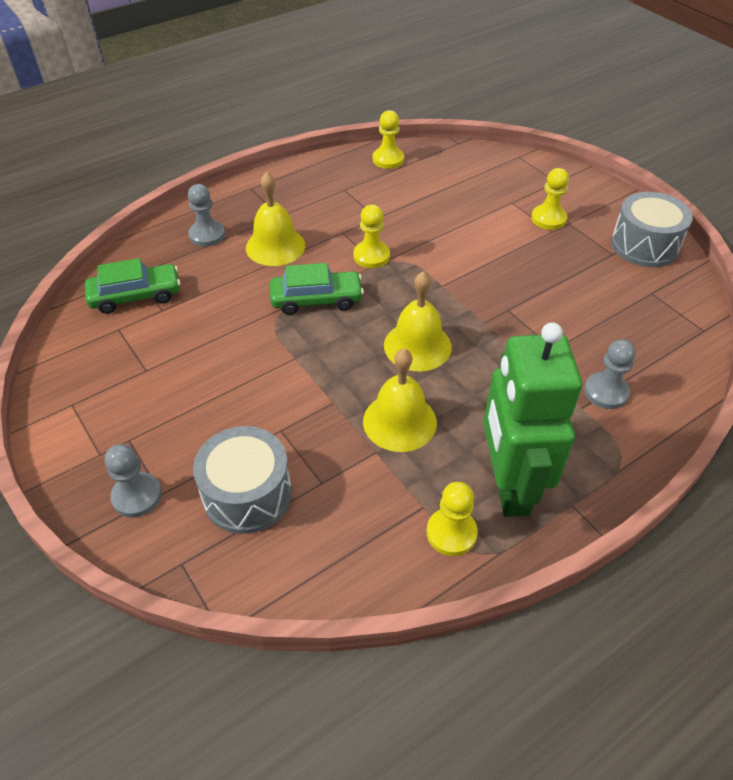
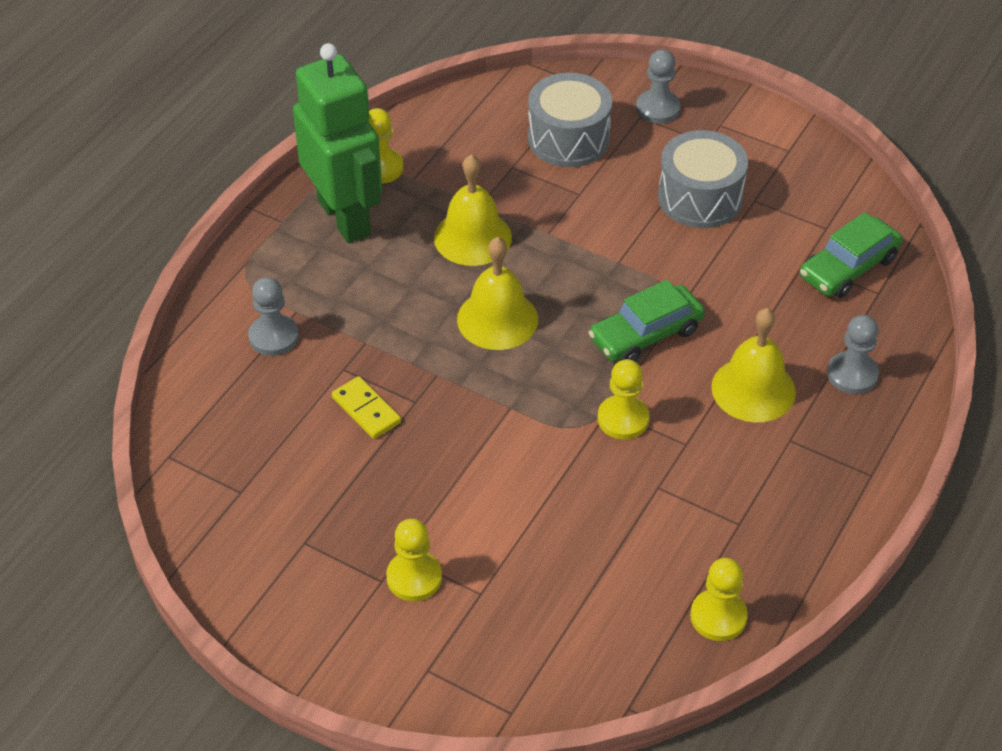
camera: 155 degrees right, 0 degrees up
(546, 315) = (366, 410): none -> yellow domino
(644, 245) = (262, 575): grey drum -> grey drum (700, 198)

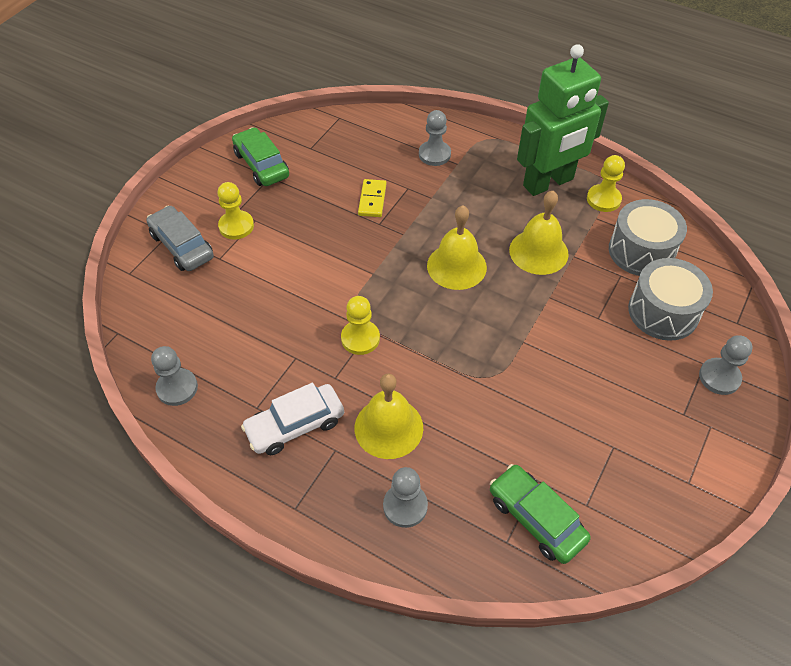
camera: 90 degrees right, 5 degrees up
(366, 410) = (372, 200): yellow domino -> yellow domino turned 45 degrees counterclockwise
(454, 646) = (182, 246): none -> grey car
(645, 334) = (445, 356): green car -> green car (261, 165)
(700, 198) = (608, 403): grey drum -> grey drum (641, 251)
(718, 616) = (177, 388): yellow pawn -> grey pawn
(761, 481) = (295, 425): none -> white car

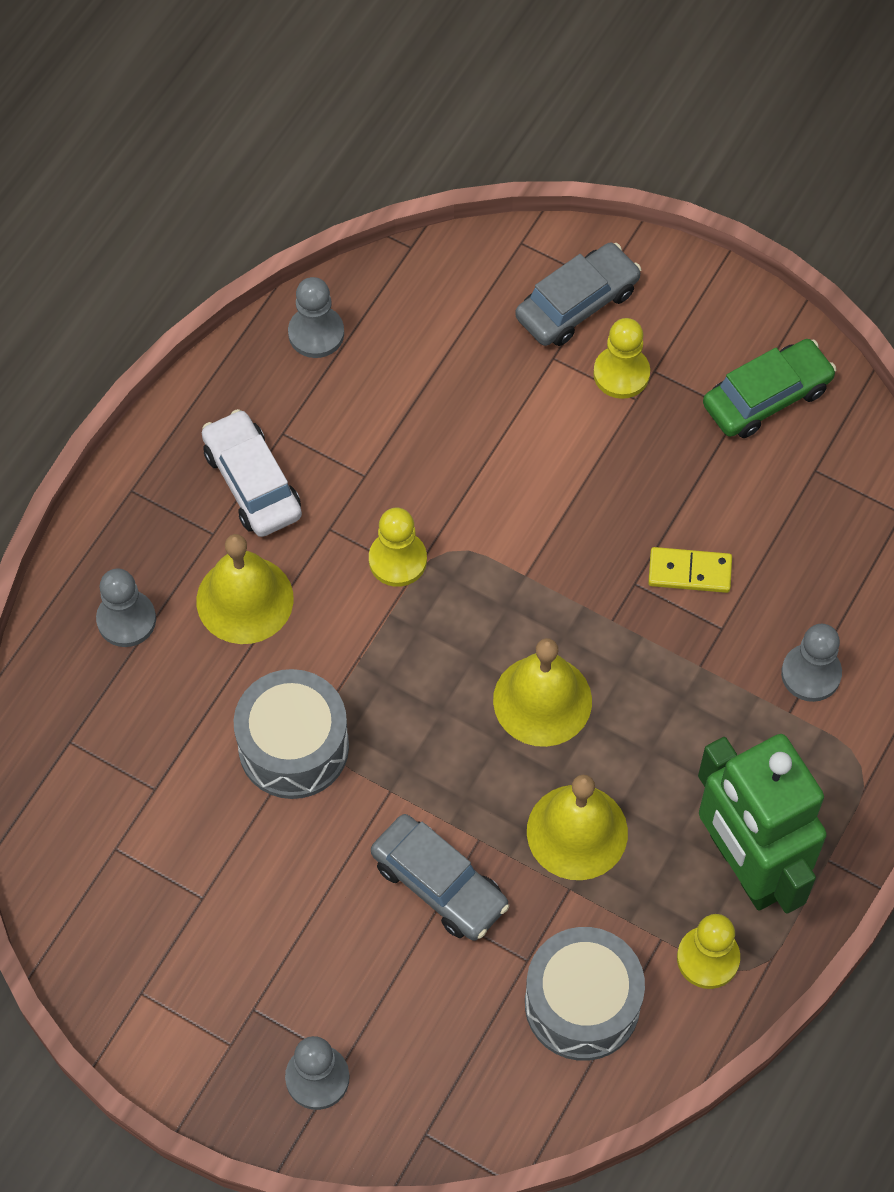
camera: 90 degrees right, 10 degrees up
(536, 518) = (99, 781): green car -> none
(581, 316) = (439, 884): none -> grey car
(663, 312) = (448, 1015): grey drum -> grey drum (293, 747)

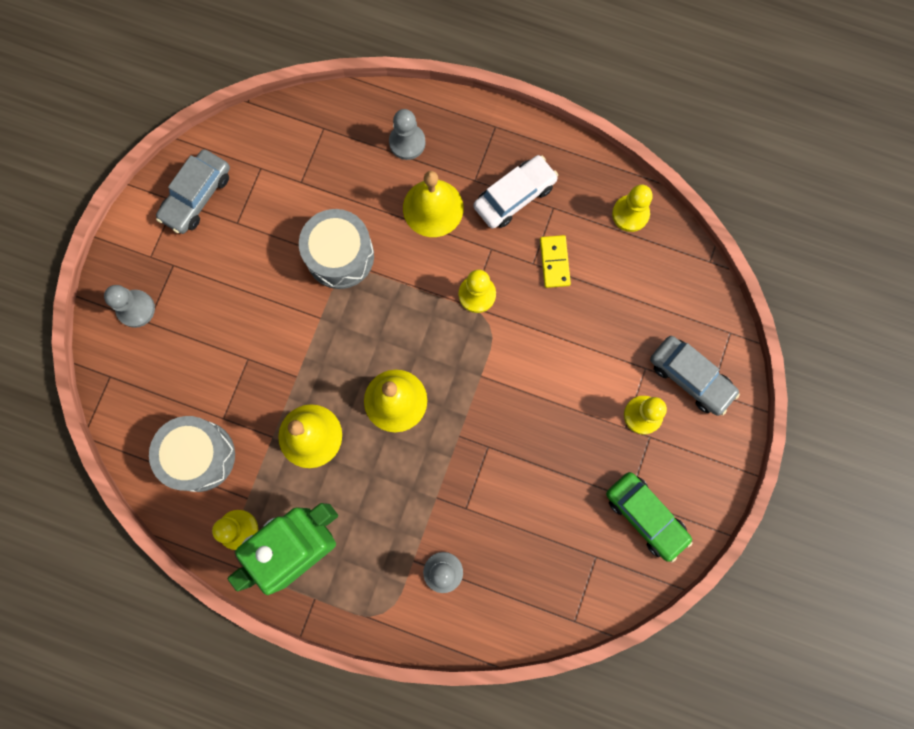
camera: 80 degrees right, 15 degrees up
(316, 333) = (630, 214): grey pawn -> yellow pawn
(439, 884) = (264, 358): grey car -> grey car (197, 196)
(689, 572) = (503, 481): yellow domino -> yellow domino (554, 262)

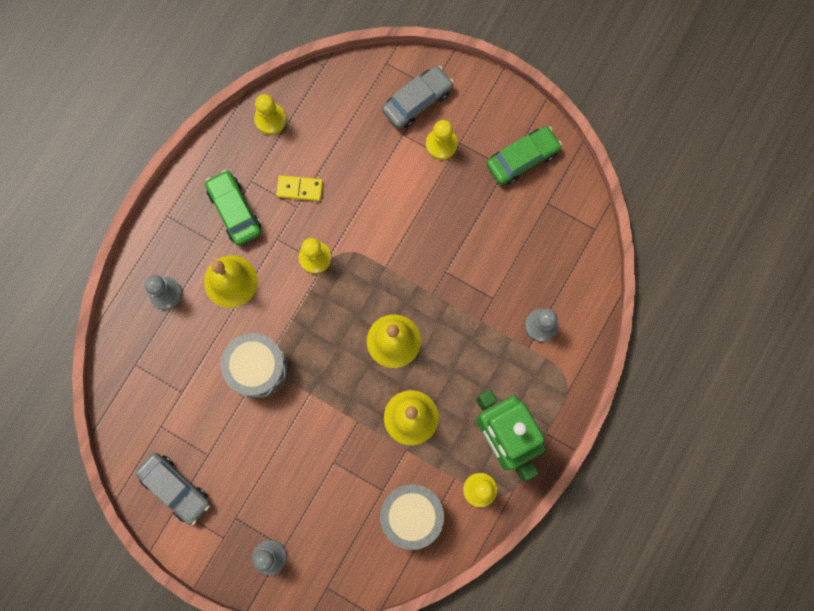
camera: 80 degrees left, 0 degrees up
(514, 196) = (235, 211): white car -> green car

